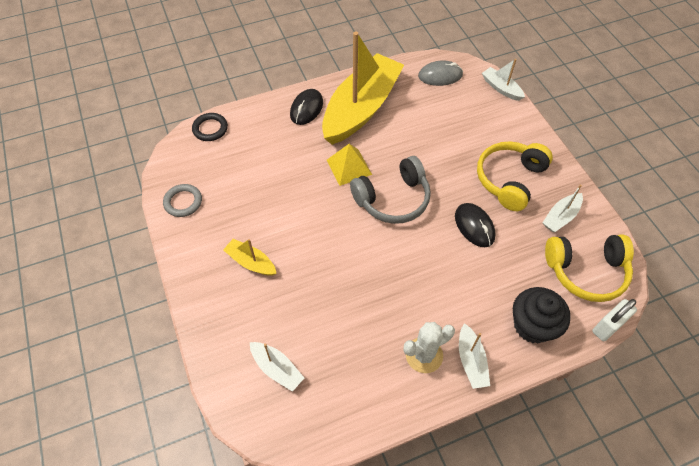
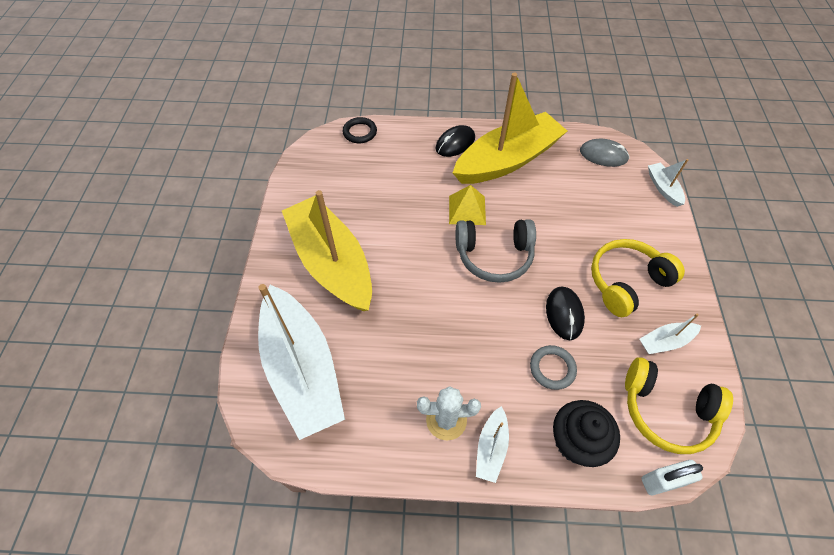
camera: 25 degrees right, 0 degrees up
(183, 202) = (303, 187): grey ring -> grey ring (552, 368)
(251, 262) = (331, 262): yellow boat -> yellow boat, size x2.40
(277, 368) = (302, 369): white boat -> white boat, size x2.40

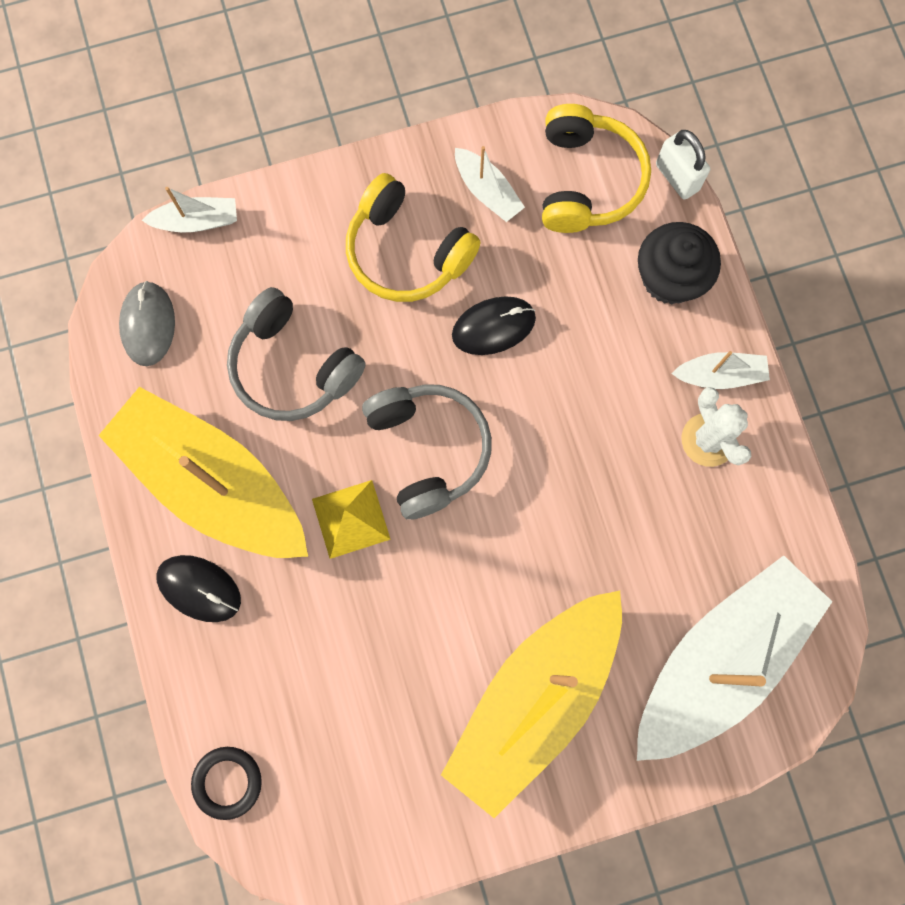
camera: 110 degrees left, 20 degrees up
(552, 368) = (584, 325): grey ring -> none
(563, 208) = (293, 366): none -> grey headphones
(663, 188) = (197, 221): white boat -> white boat turned 150 degrees counterclockwise

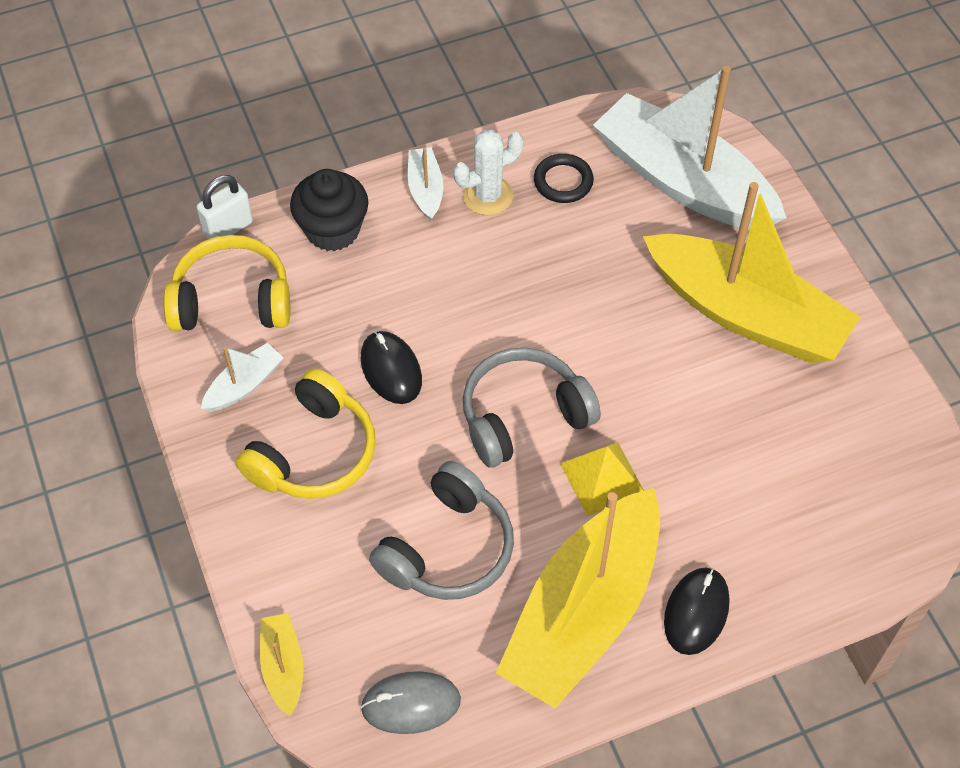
camera: 95 degrees left, 20 degrees down
(197, 221) = (283, 667): white boat -> yellow boat
(227, 782) = (880, 562): black ring -> black ring (563, 181)

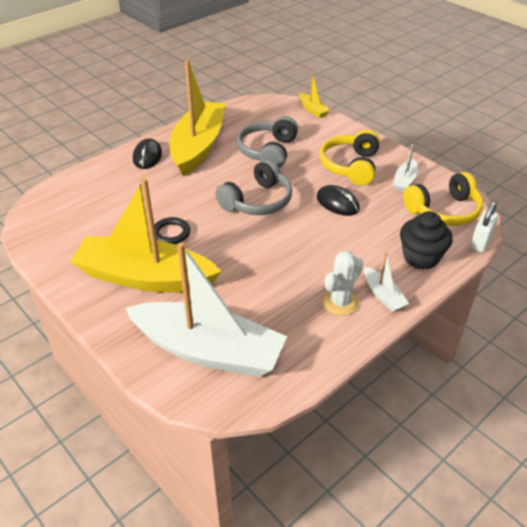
camera: 160 degrees right, 15 degrees down
(411, 704) = (257, 111): grey mouse -> none
(563, 181) = (295, 326): black ring -> black ring (171, 233)
(602, 478) = (206, 188): yellow pyramid -> none

